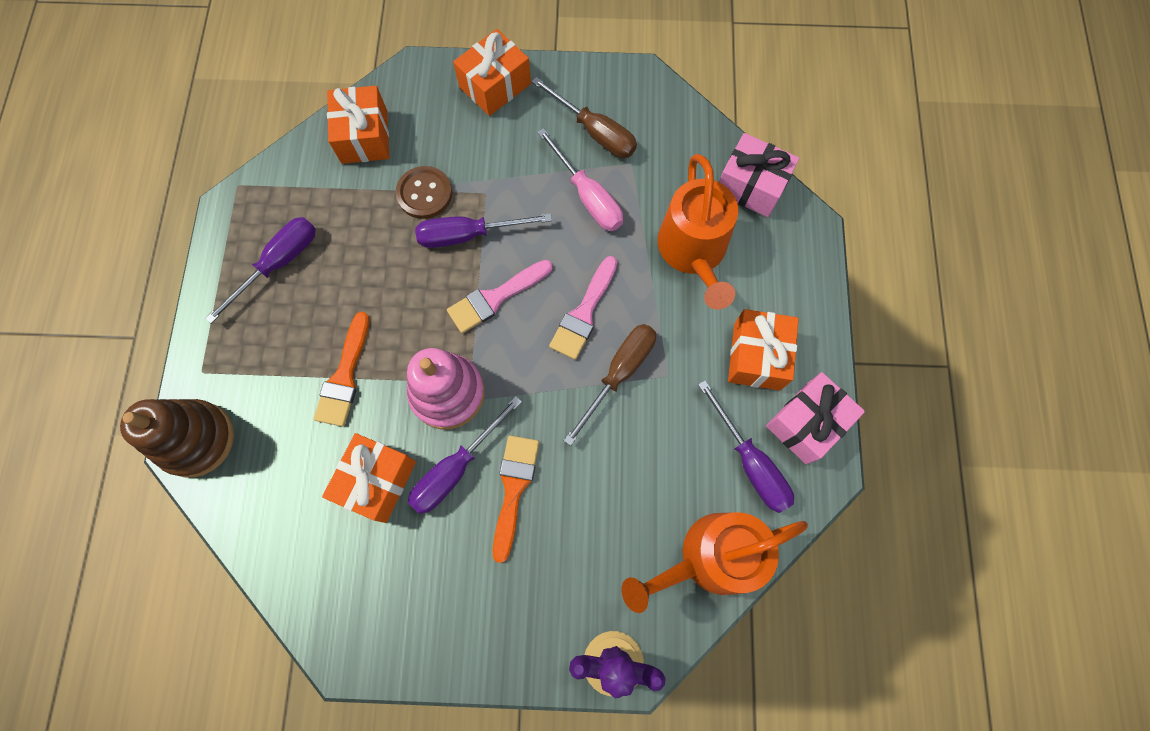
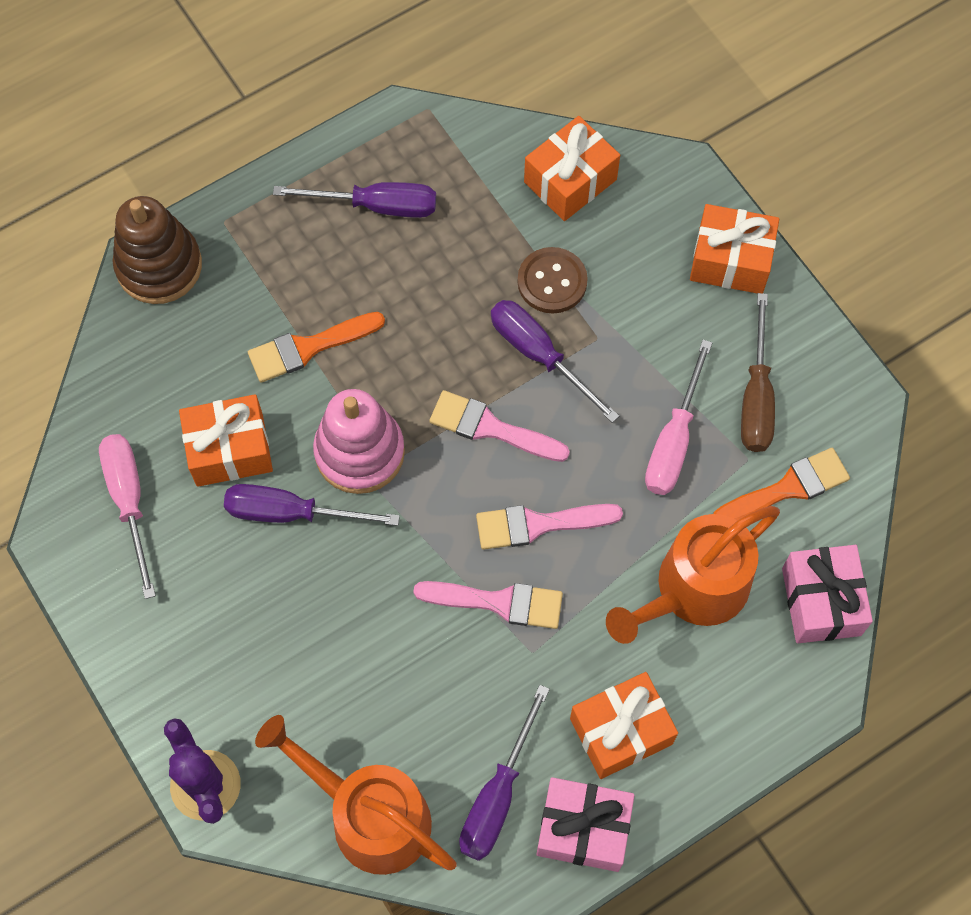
camera: 55 degrees right, 5 degrees down
(360, 580) = (129, 501): none -> pink screwdriver
(514, 489) = (308, 580): orange brush -> orange brush (787, 488)
(619, 374) = (498, 602): brown screwdriver -> pink brush

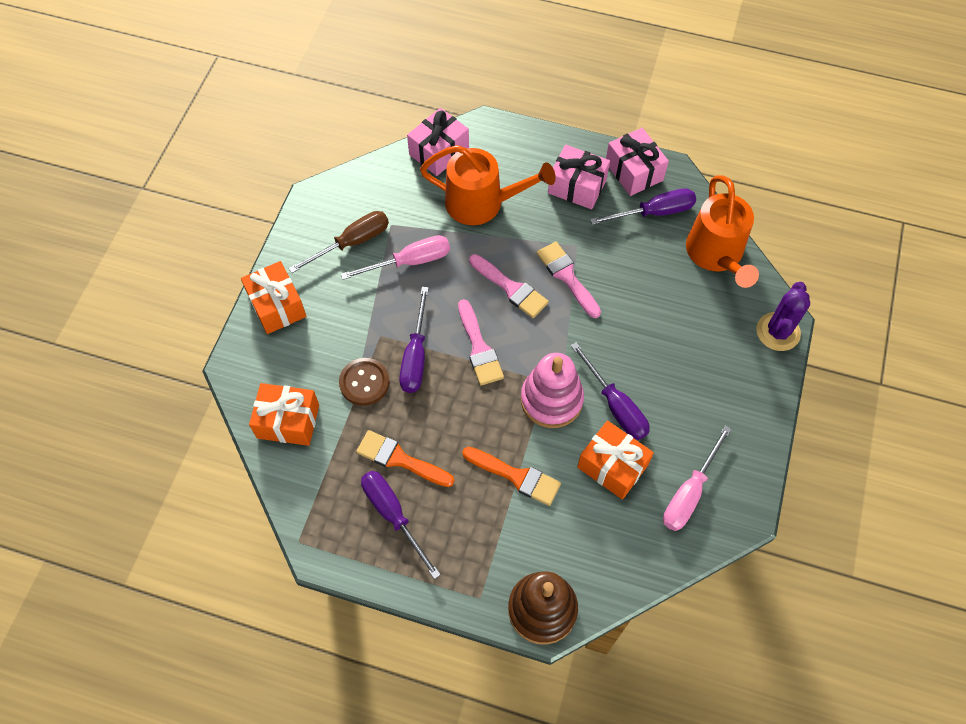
camera: 130 degrees left, 5 degrees down
(621, 731) = (577, 186): orange gift -> pink gift
(787, 488) = (392, 199): orange brush -> orange brush (400, 459)

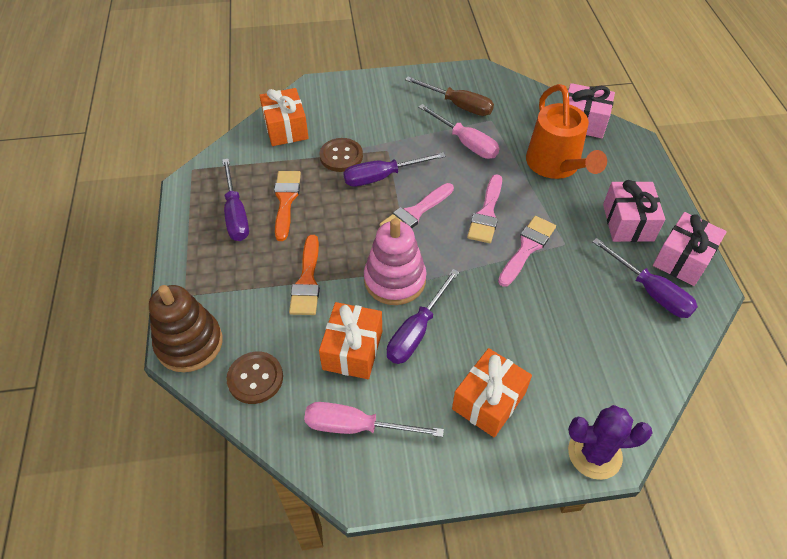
camera: 65 degrees right, 10 degrees down
(277, 306) = (376, 88): orange gift -> orange gift (488, 401)
(393, 515) = (236, 214): purple screwdriver -> purple screwdriver turned 135 degrees clockwise
(607, 560) = (255, 378): none -> brown button
(716, 255) = (645, 362): orange watering can -> none

